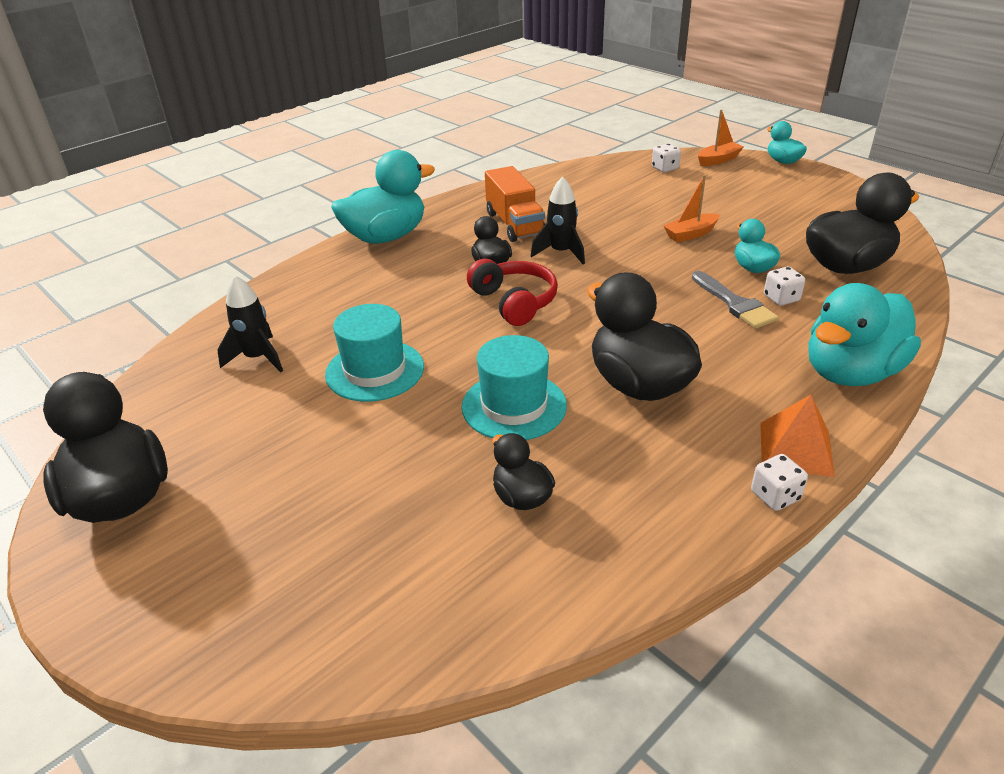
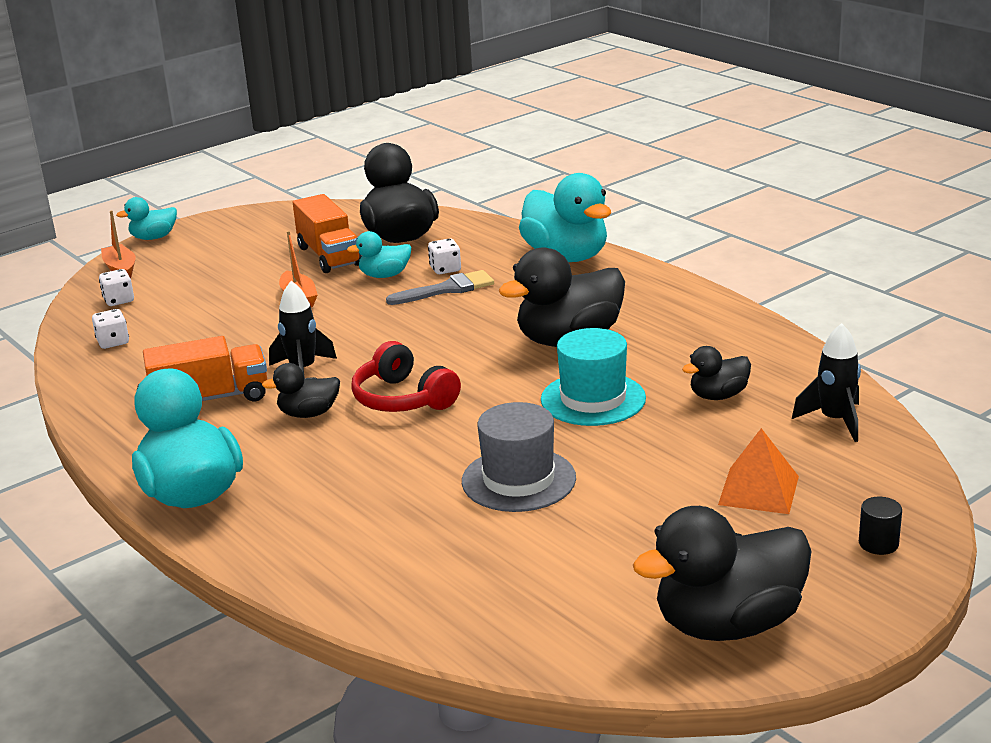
camera: 85 degrees left, 10 degrees down
(196, 619) = (878, 543): none -> black cylinder
(257, 358) = (474, 566): black rocket -> black rocket (835, 421)
(375, 370) = (518, 480): turquoise hat -> grey hat
(514, 302) = (403, 399): red headphones -> red headphones turned 105 degrees counterclockwise
(775, 496) = (713, 299): white dice -> white dice (113, 342)
(783, 236) = (329, 256): none -> orange truck
(796, 449) = (660, 286): orange pyramid -> orange pyramid (759, 490)

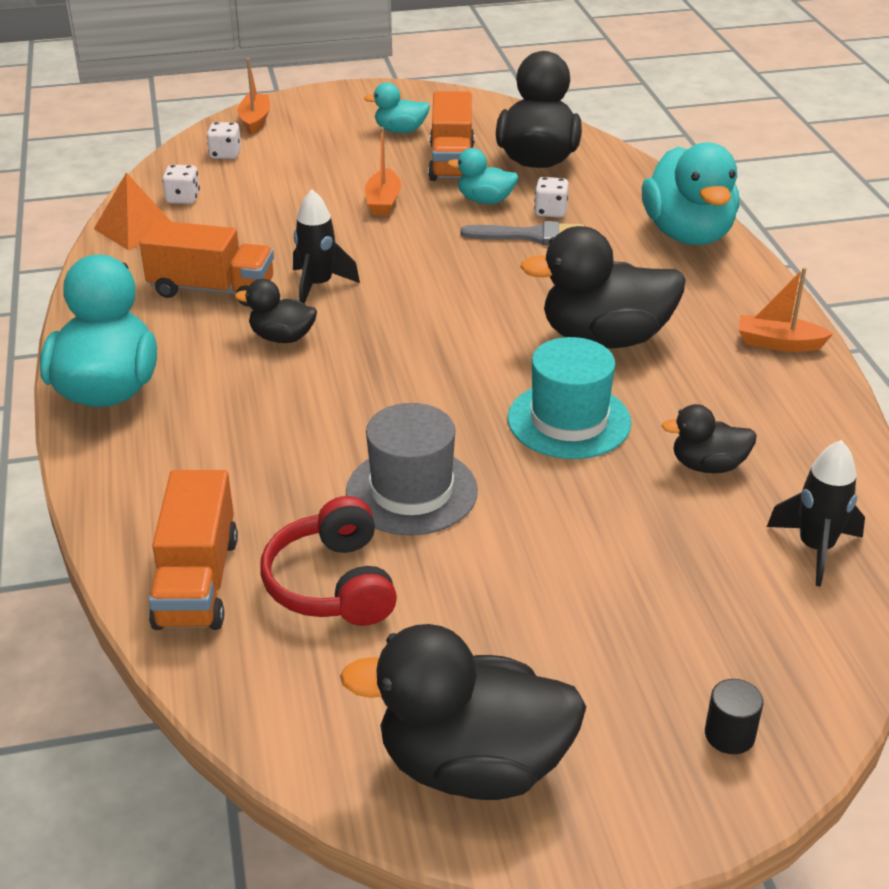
camera: 25 degrees right, 10 degrees up
(154, 237) = (312, 94): turquoise duck -> turquoise duck (400, 130)
(403, 399) = (382, 352): red headphones -> red headphones (332, 584)
(407, 592) = (197, 581): none -> orange truck
(697, 307) = (778, 343): none -> orange boat
(759, 490) = (651, 606): orange pyramid -> orange pyramid (135, 228)

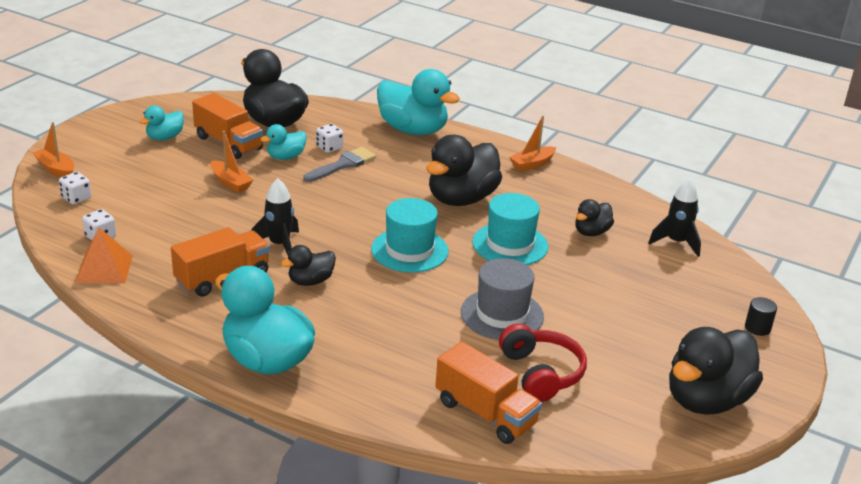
camera: 50 degrees left, 5 degrees down
(332, 584) = (541, 373): red headphones -> red headphones turned 135 degrees counterclockwise
(439, 362) = (409, 250): none -> turquoise hat

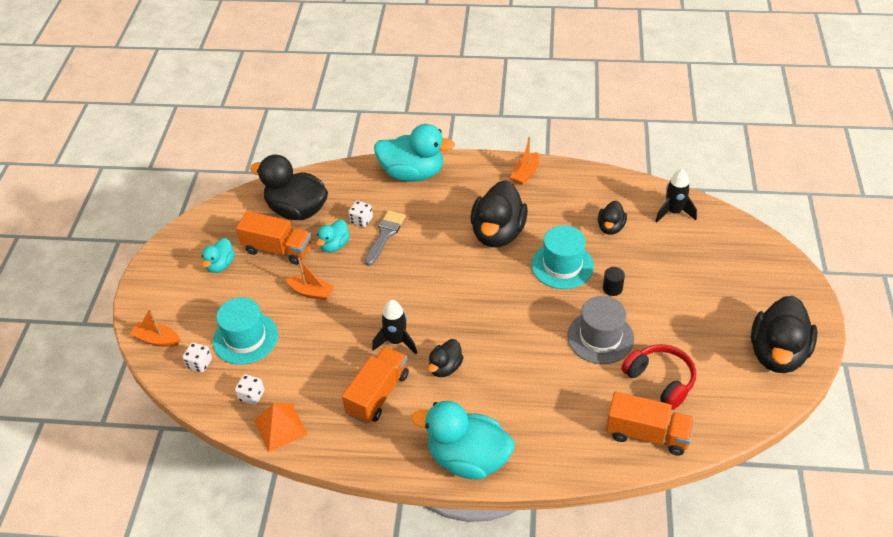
camera: 20 degrees left, 15 degrees up
(409, 250) = (495, 303): turquoise hat -> turquoise hat (245, 338)
(757, 328) = (772, 272): black cylinder -> black cylinder (612, 288)

